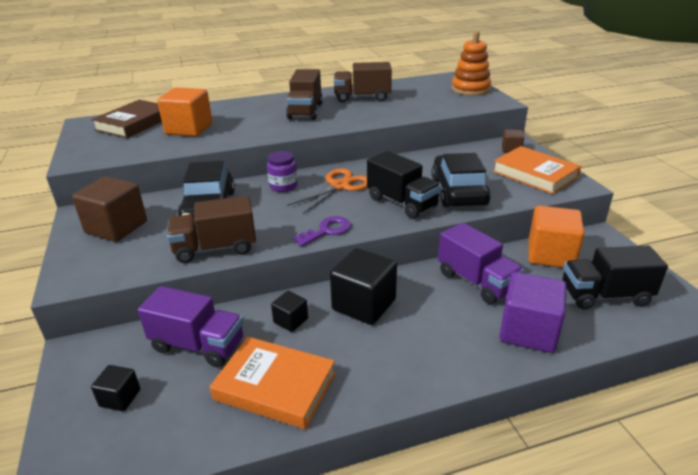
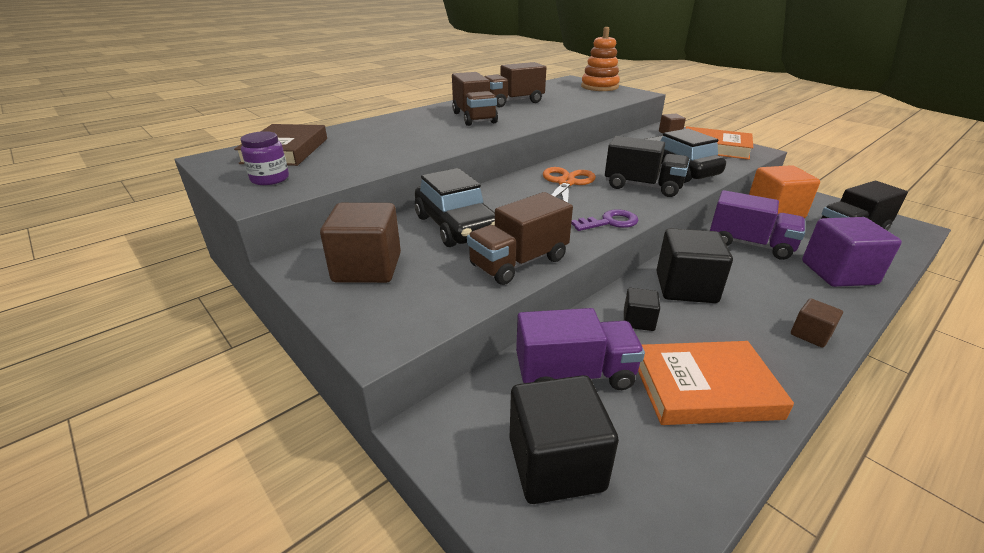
camera: 25 degrees left, 0 degrees up
(120, 398) = (556, 464): black cube -> black cube, size x1.95
(189, 129) = (366, 147): orange cube -> none
(283, 186) = (510, 192): purple jar -> purple jar (270, 179)
(327, 231) = (610, 222): purple key -> purple key turned 45 degrees clockwise
(419, 375) = (810, 334): none -> brown cube

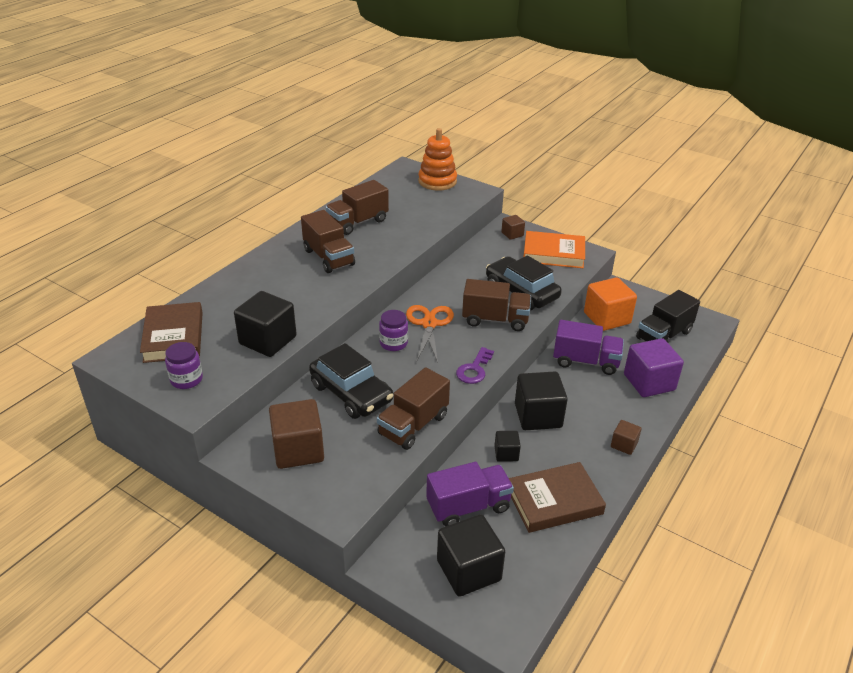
camera: 15 degrees left, 5 degrees up
(377, 161) = (268, 340): none -> black cube
(521, 193) = (393, 343): none -> purple jar
(610, 222) = (474, 369): purple key -> purple key turned 150 degrees clockwise
(642, 186) = (495, 320): black truck -> brown truck
(704, 388) = (554, 501): orange book -> brown book

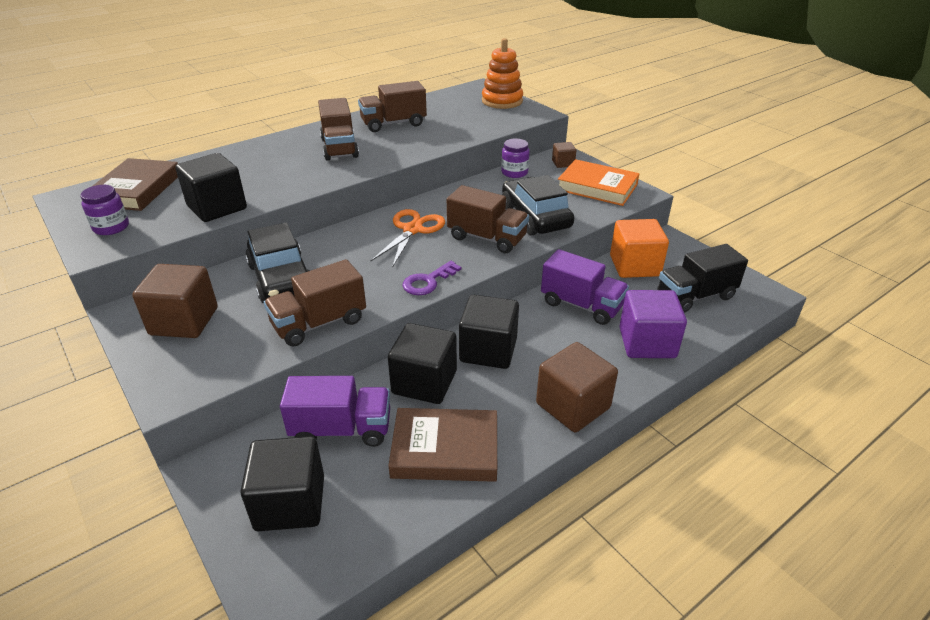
camera: 20 degrees right, 0 degrees up
(393, 343) = (362, 241): purple jar -> purple jar (514, 172)
(506, 453) = (424, 382): black cube -> black cube, size x1.95
(624, 445) = (573, 406): brown cube -> brown cube, size x1.95

